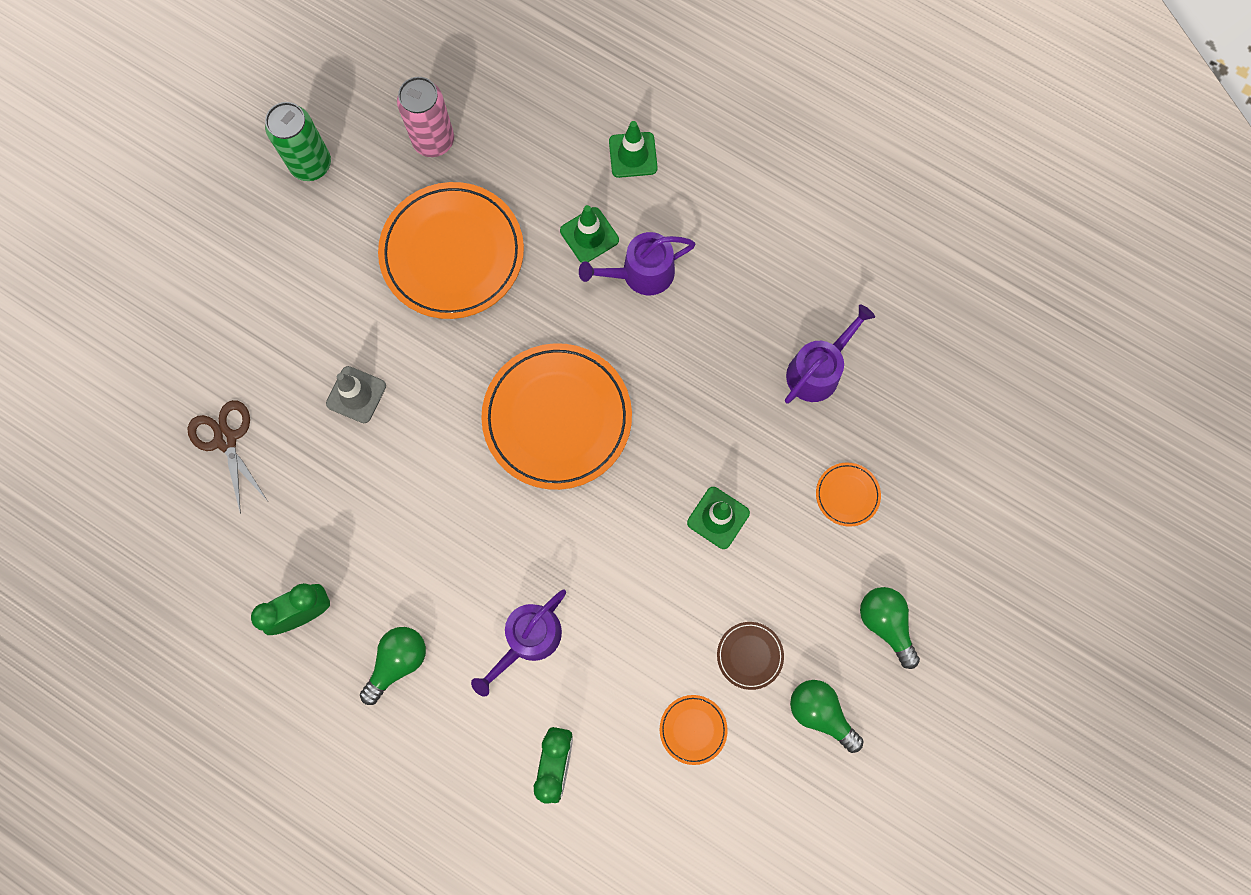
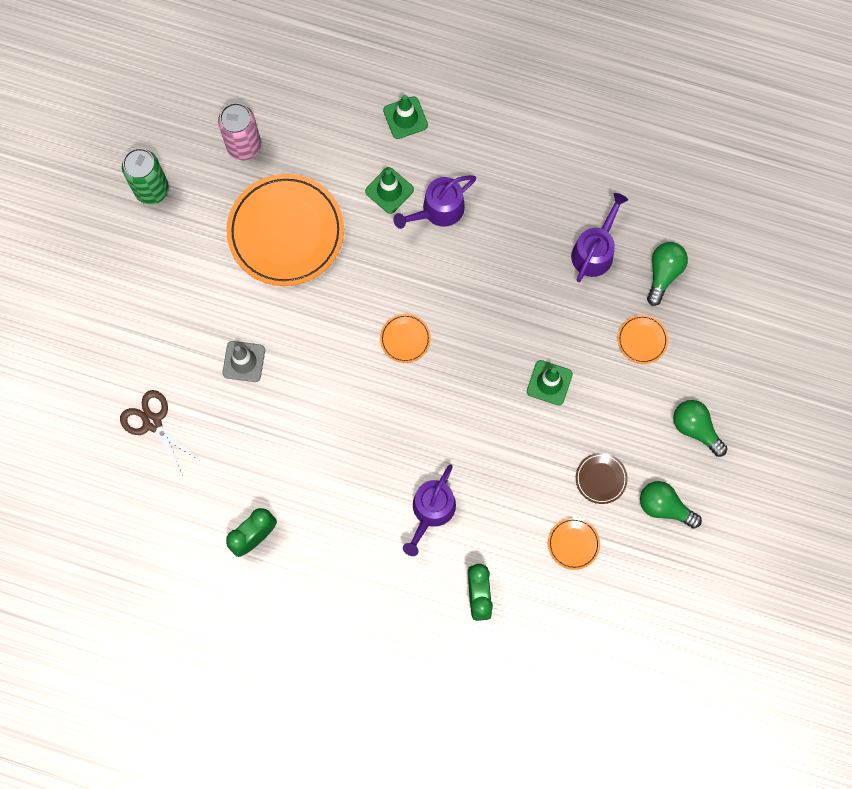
camera: 15 degrees left, 0 degrees up
(398, 662) = (337, 554): green light bulb -> green light bulb (663, 273)
(557, 418) = (405, 339): orange plate -> orange plate, size x0.43

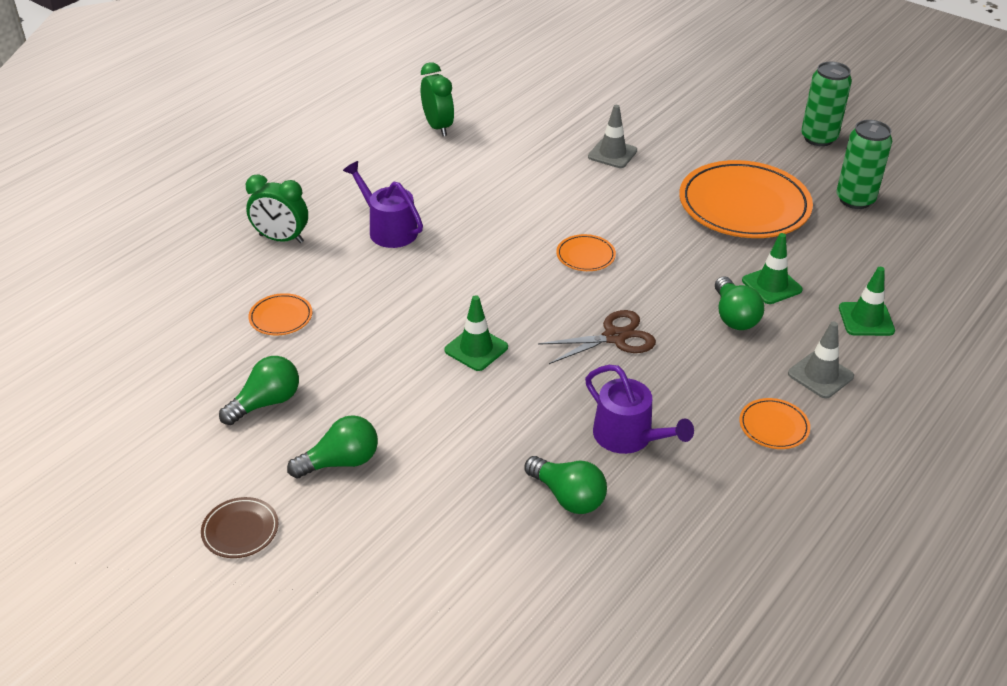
camera: 110 degrees right, 35 degrees down
(152, 422) = (578, 97): brown scissors -> brown scissors (615, 337)
(244, 146) = (855, 200): pink can -> green can
(438, 210) = (734, 316): purple watering can -> green light bulb
(481, 140) = (820, 375): none -> grey traffic cone
(601, 479) = (337, 359): brown plate -> brown plate (240, 530)
(642, 340) = (485, 446): orange plate -> orange plate (773, 426)

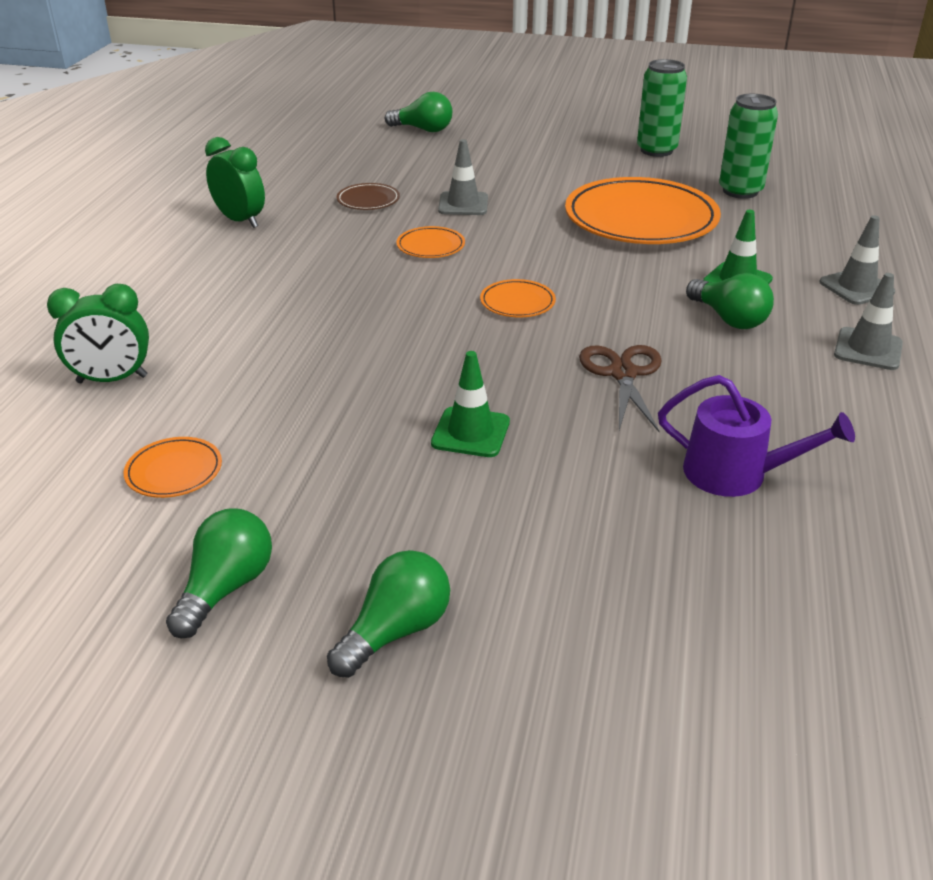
camera: 25 degrees left, 5 degrees down
(240, 530) = (309, 792): brown plate -> brown plate (368, 200)
(389, 230) = (256, 334): purple watering can -> none
(568, 496) = (730, 567): green light bulb -> green light bulb (423, 130)
(615, 337) = (623, 373): brown scissors -> brown scissors turned 45 degrees counterclockwise
(773, 426) = (875, 413): orange plate -> orange plate (430, 246)
(866, 319) = (856, 287): green traffic cone -> grey traffic cone

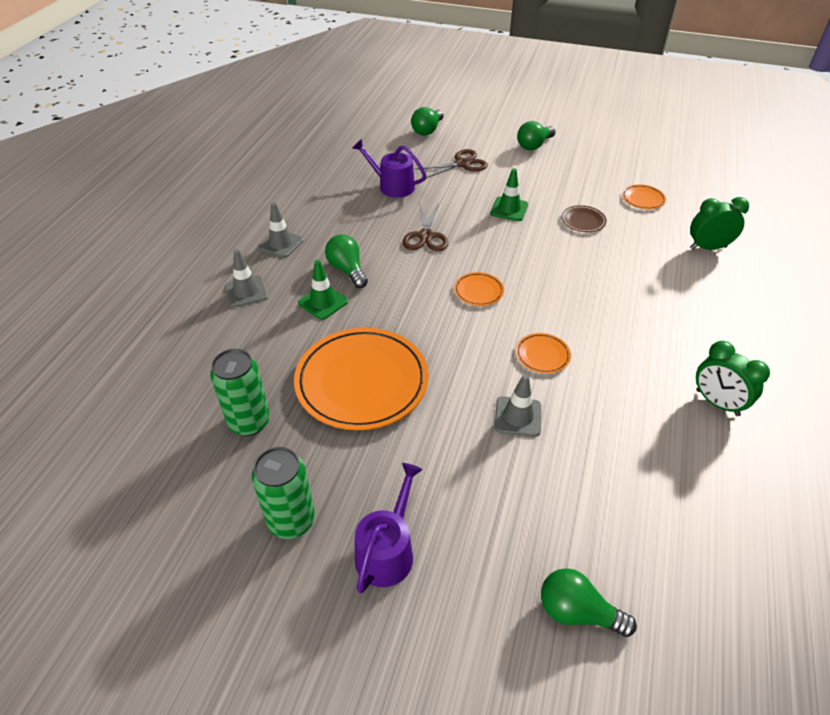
camera: 175 degrees left, 10 degrees up
(226, 588) = (598, 159): green light bulb -> green light bulb (427, 130)
(368, 200) = (609, 430): brown plate -> brown plate (583, 221)
(571, 143) = (387, 551): none -> purple watering can
(591, 548) = (462, 164): none -> brown scissors

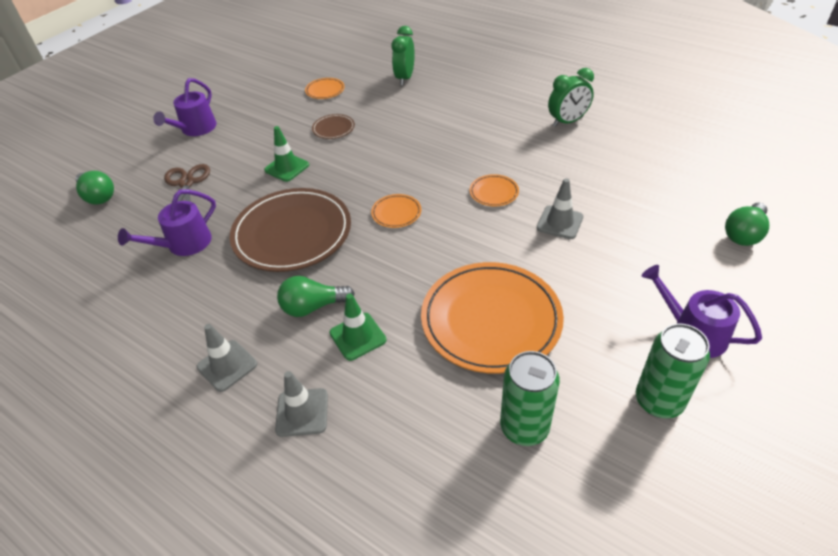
camera: 70 degrees left, 0 degrees up
(426, 236) = (292, 233): brown scissors -> brown plate
(534, 145) = (196, 129): green light bulb -> purple watering can

